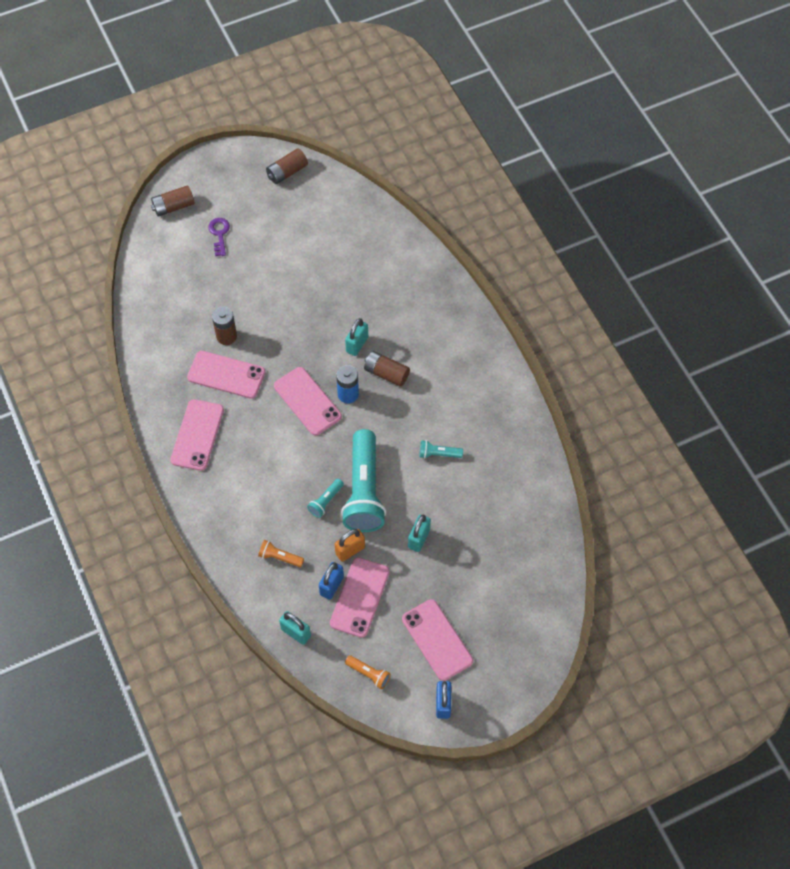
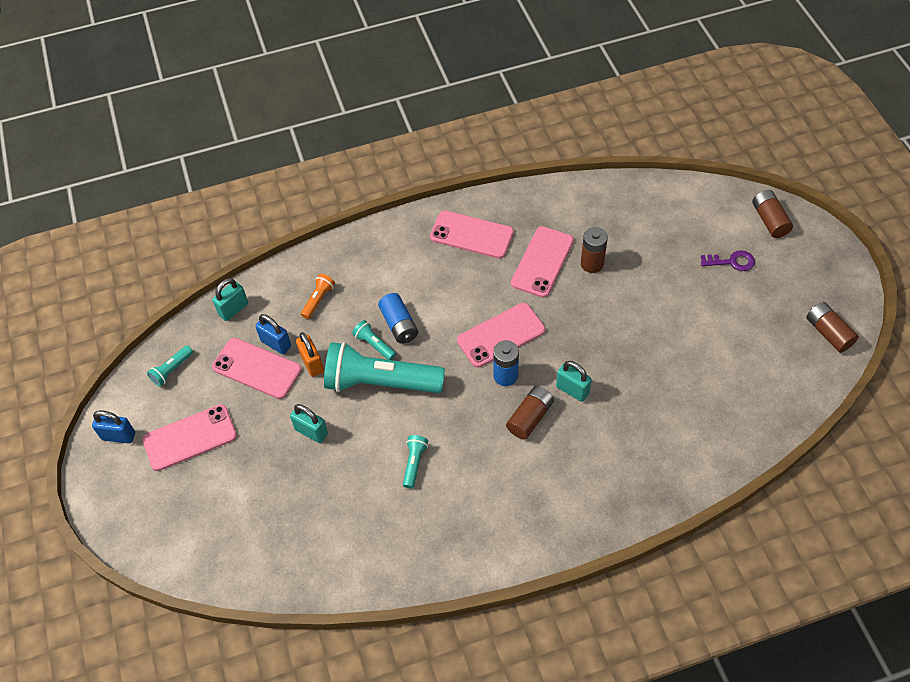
camera: 100 degrees right, 5 degrees down
(302, 484) = (399, 324): none -> blue battery
(369, 674) = (172, 370): orange flashlight -> turquoise flashlight

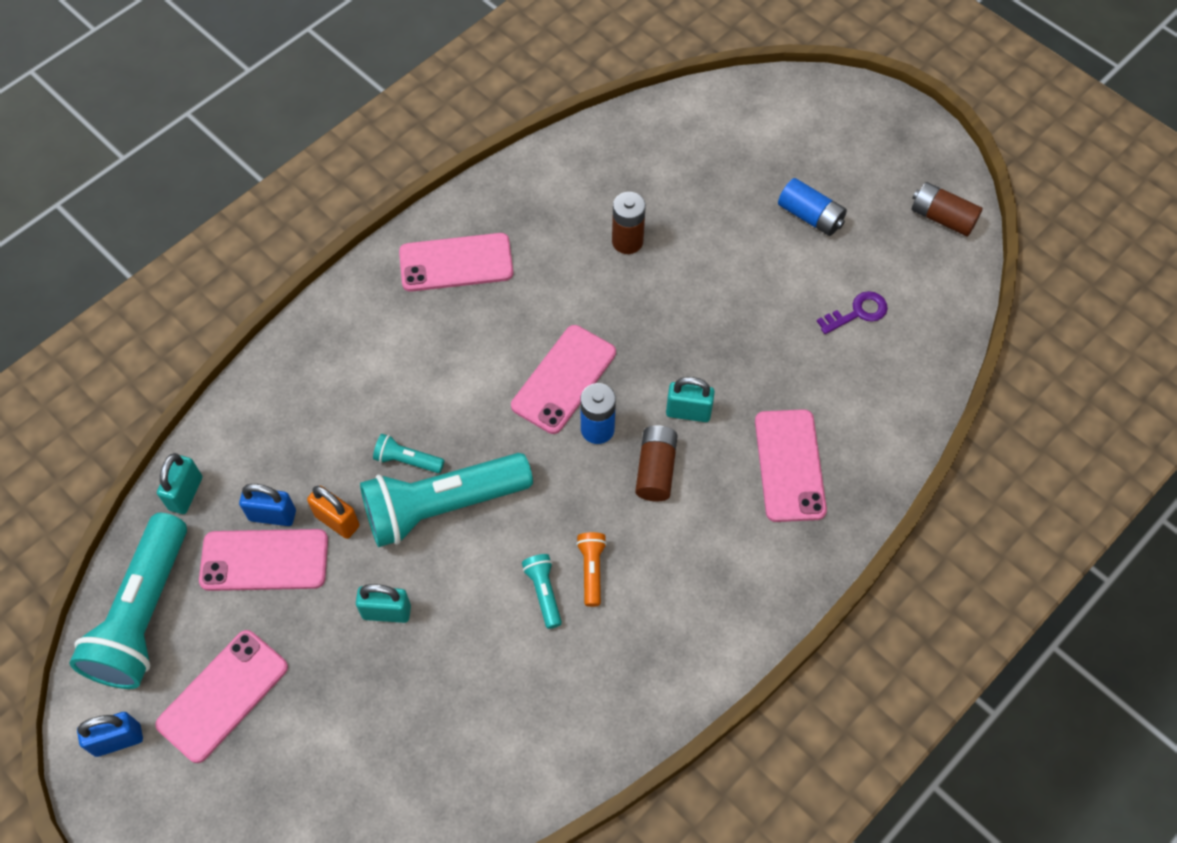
camera: 30 degrees left, 5 degrees up
(172, 370) = (144, 615): turquoise flashlight -> turquoise flashlight, size x2.37
(318, 300) = (298, 431): orange flashlight -> orange flashlight (591, 570)
(399, 324) = (425, 420): blue battery -> blue battery (810, 216)
(542, 262) = (565, 263): pink phone -> pink phone (789, 465)
(731, 262) = (791, 173): purple key -> purple key (857, 313)
(769, 220) = (807, 105): brown battery -> none

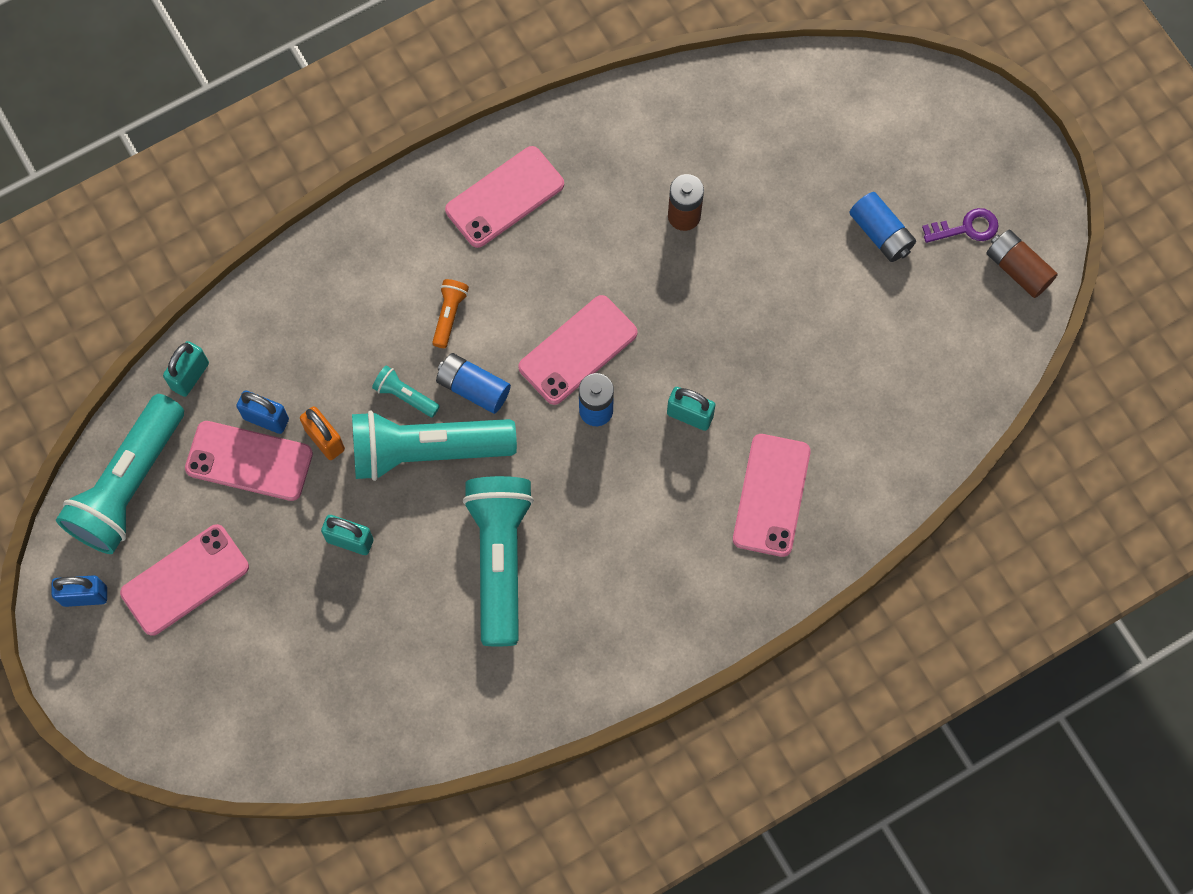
camera: 15 degrees right, 10 degrees up
(456, 263) = (505, 197): pink phone -> pink phone turned 45 degrees counterclockwise
(472, 437) = (473, 388): none -> blue battery
(543, 592) = (499, 559): turquoise flashlight -> turquoise flashlight, size x2.37
(591, 570) = (550, 550): orange flashlight -> orange flashlight (449, 315)
(655, 469) = (640, 466): brown battery -> none
(857, 313) = (893, 353): purple key -> purple key (966, 228)

